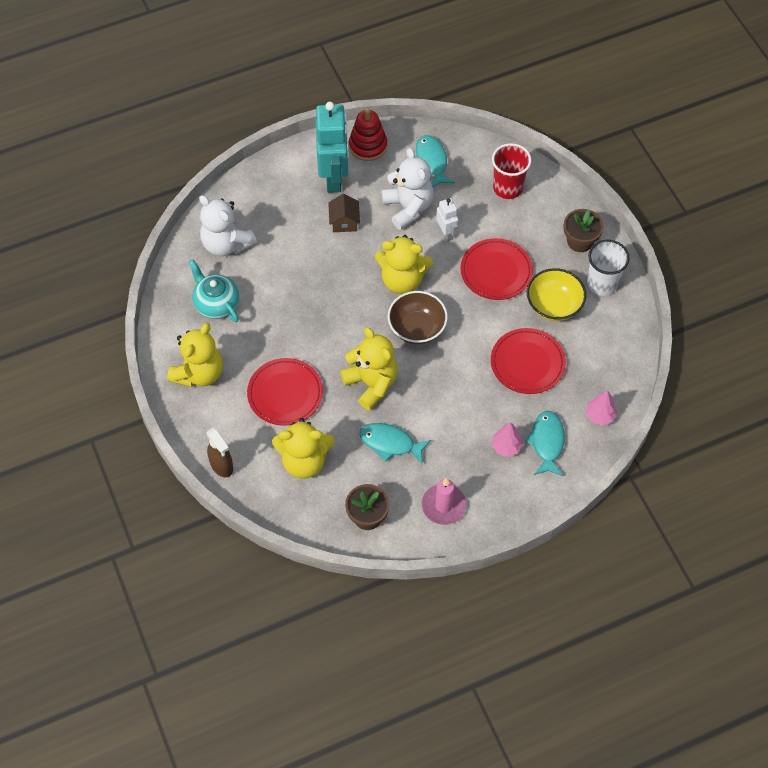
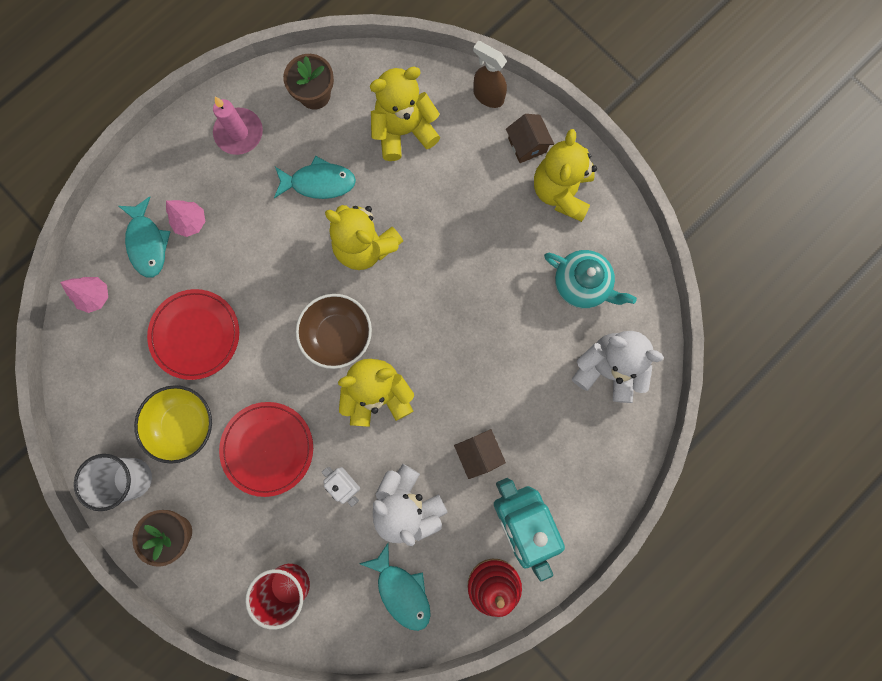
camera: 160 degrees right, 20 degrees up
(208, 416) = (527, 145): none -> brown house
(285, 393) = (456, 200): red plate -> none

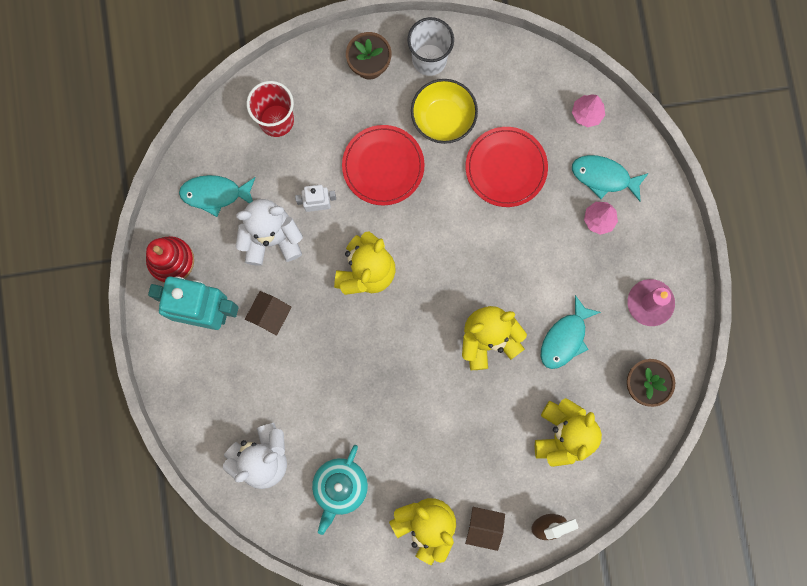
camera: 125 degrees right, 0 degrees up
(338, 335) = (432, 272): brown bowl -> none
(478, 453) = (270, 315): brown house -> brown house turned 75 degrees counterclockwise
(582, 284) = (340, 487): turquoise teapot -> turquoise teapot turned 45 degrees counterclockwise

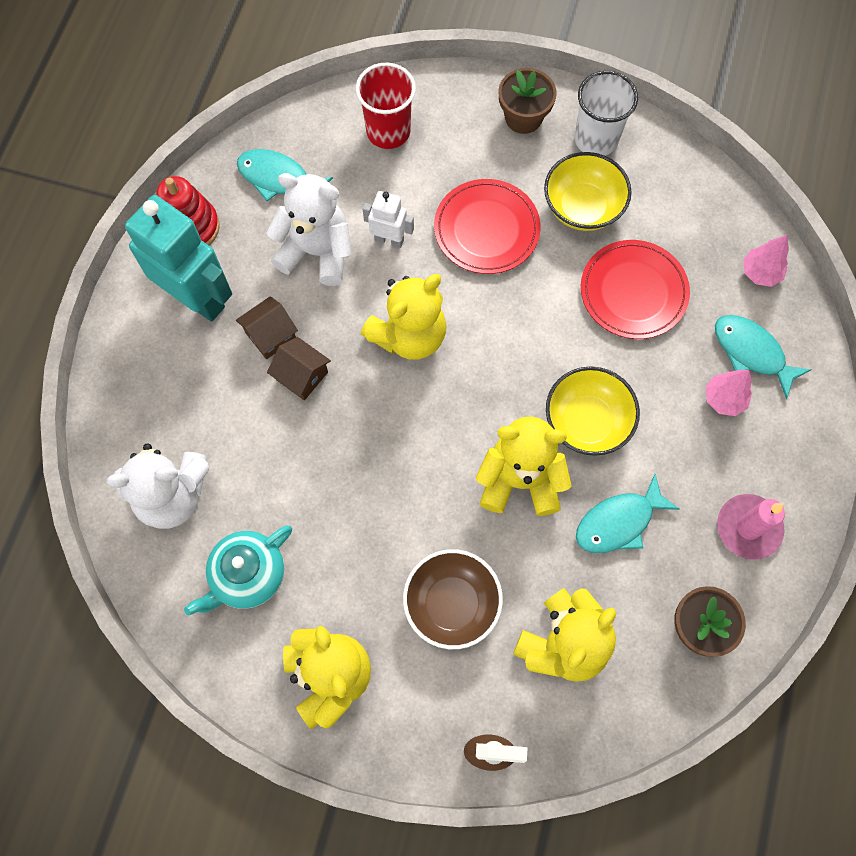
camera: 25 degrees right, 10 degrees down
(481, 443) = (451, 604): none -> brown bowl
(483, 527) = (403, 713): brown house -> brown house (302, 376)
(515, 278) = (587, 421): none -> yellow bowl

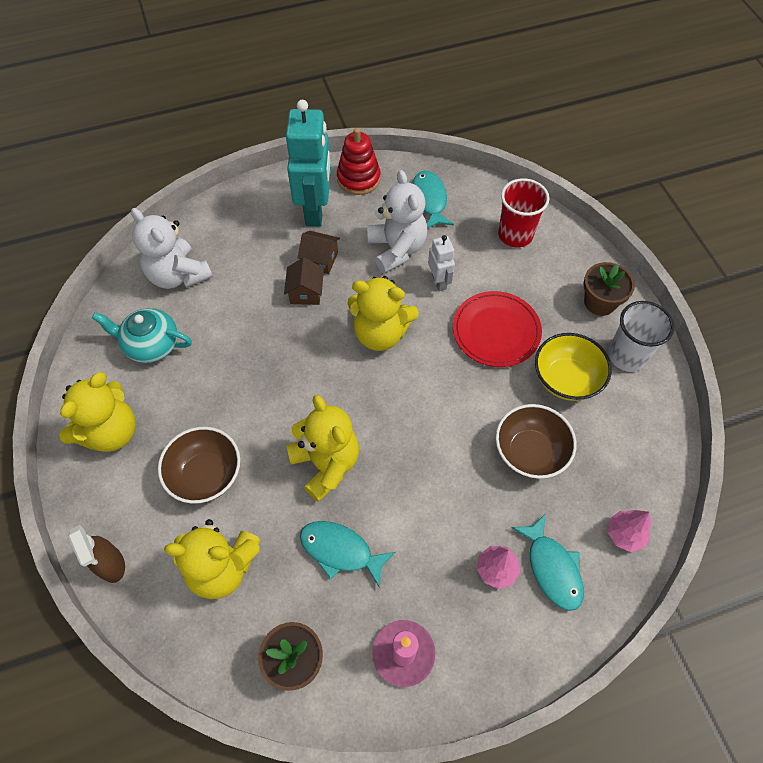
camera: 55 degrees right, 10 degrees down
(587, 421) = (403, 481): yellow bowl -> none
(633, 291) = (530, 452): red plate -> brown bowl
(752, 352) = (552, 568): turquoise fish -> turquoise fish turned 150 degrees clockwise

